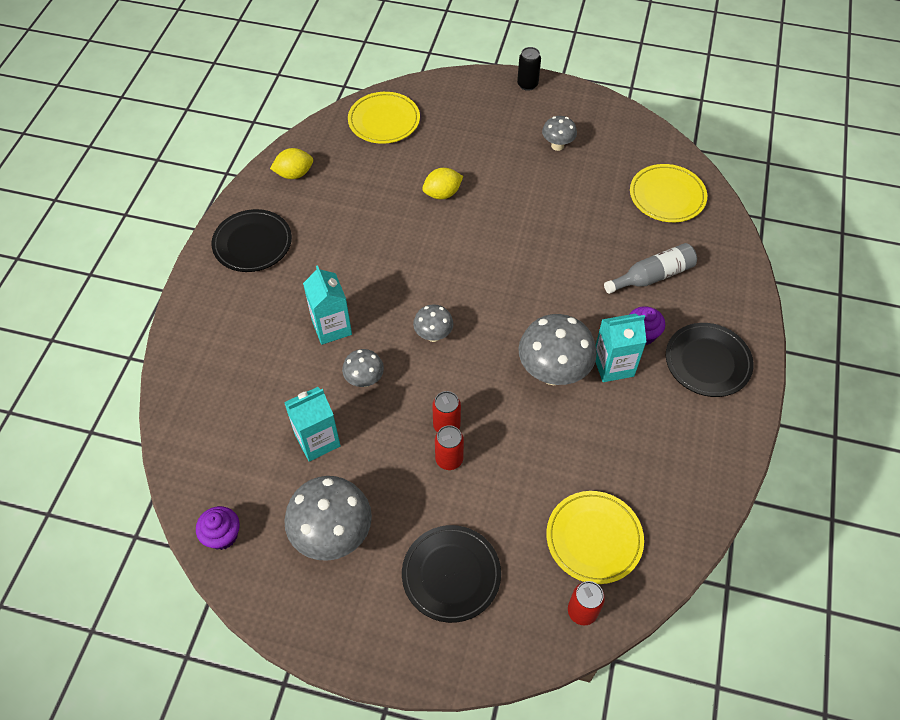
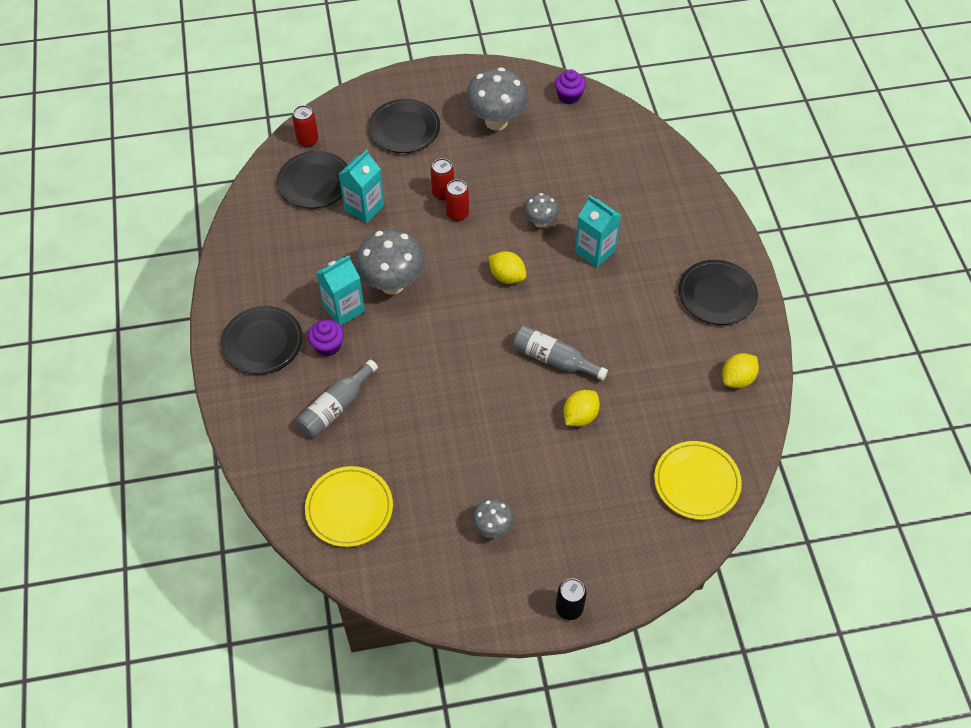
camera: 155 degrees right, 0 degrees up
(317, 440) = (547, 170): turquoise carton -> turquoise carton (364, 207)
(433, 335) = (507, 276): grey mushroom -> yellow lemon
(436, 244) = (554, 359): none -> grey bottle
(594, 538) = (315, 182): yellow plate -> black plate

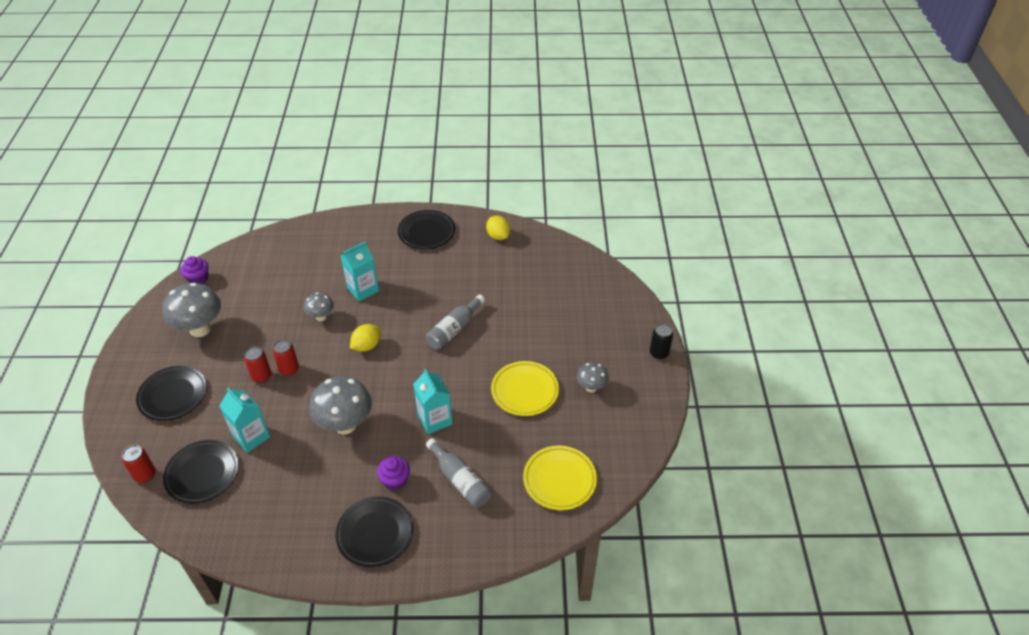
camera: 80 degrees left, 10 degrees down
(344, 309) = (359, 464): turquoise carton -> turquoise carton (435, 419)
(580, 416) = (507, 322): yellow lemon -> none
(696, 482) = (573, 271): yellow plate -> yellow plate (525, 390)

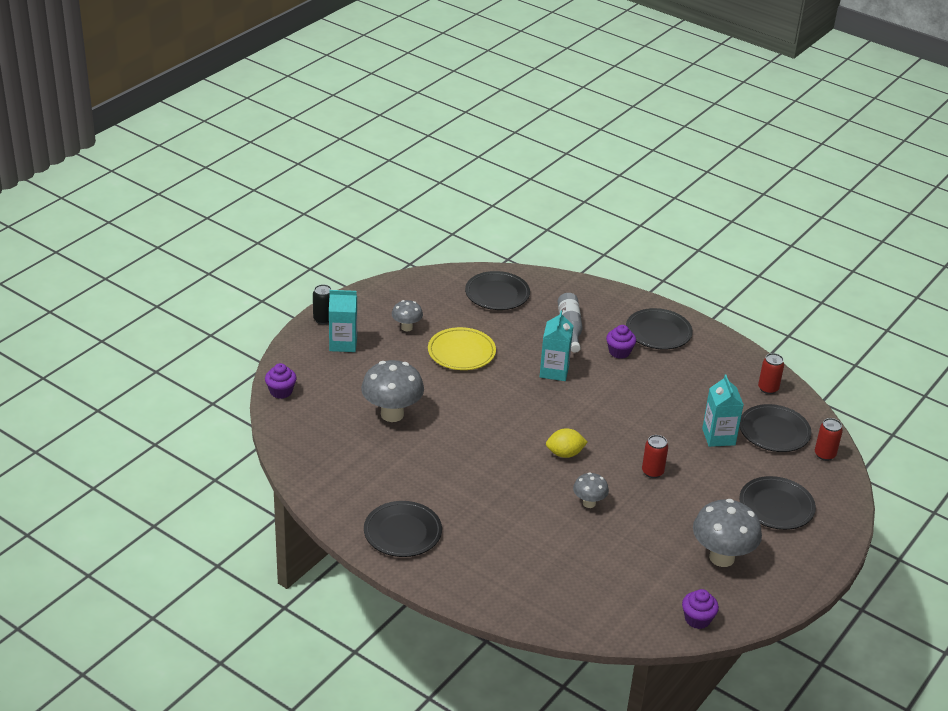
camera: 145 degrees left, 10 degrees down
(261, 376) = (682, 479): red can -> red can (768, 388)
(345, 425) = (631, 405): grey mushroom -> grey mushroom (392, 414)
(363, 289) = (525, 507): turquoise carton -> turquoise carton (343, 343)
(454, 329) = (472, 425): grey bottle -> none
(498, 236) = (333, 485): yellow lemon -> none
(559, 479) = (497, 294): yellow plate -> black plate
(607, 276) = (281, 391): none -> purple cupcake

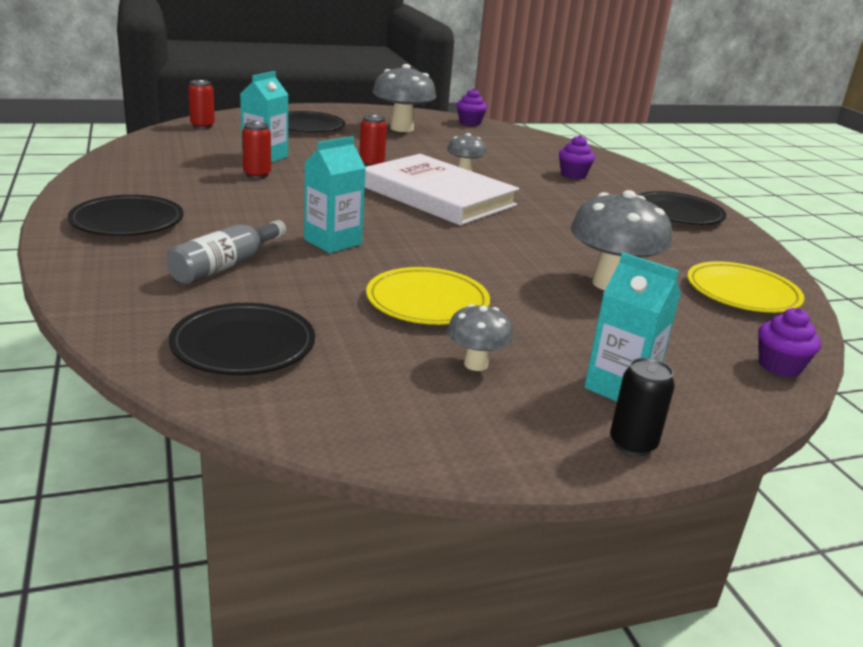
camera: 145 degrees left, 10 degrees down
(318, 446) = (742, 293): none -> yellow plate
(565, 454) = (437, 196): yellow lemon -> white book
(619, 352) = (217, 226): purple cupcake -> purple cupcake (573, 175)
(768, 388) = (140, 157): red can -> red can (257, 175)
(774, 431) = (208, 143): black plate -> none

